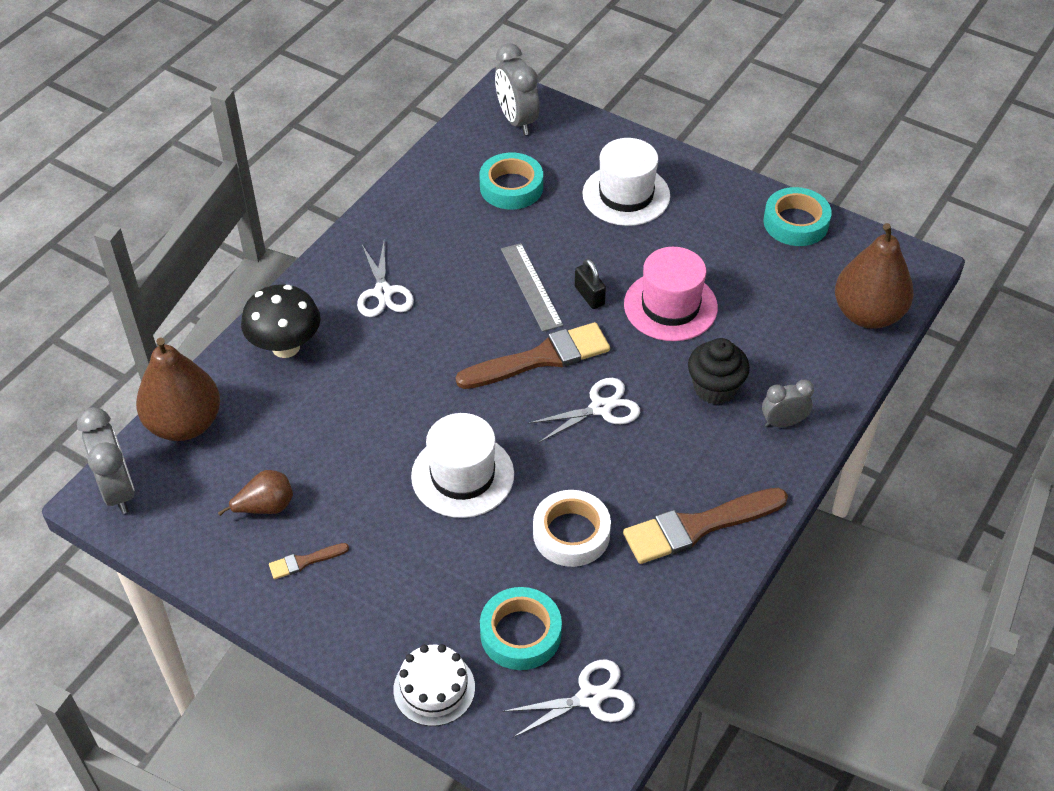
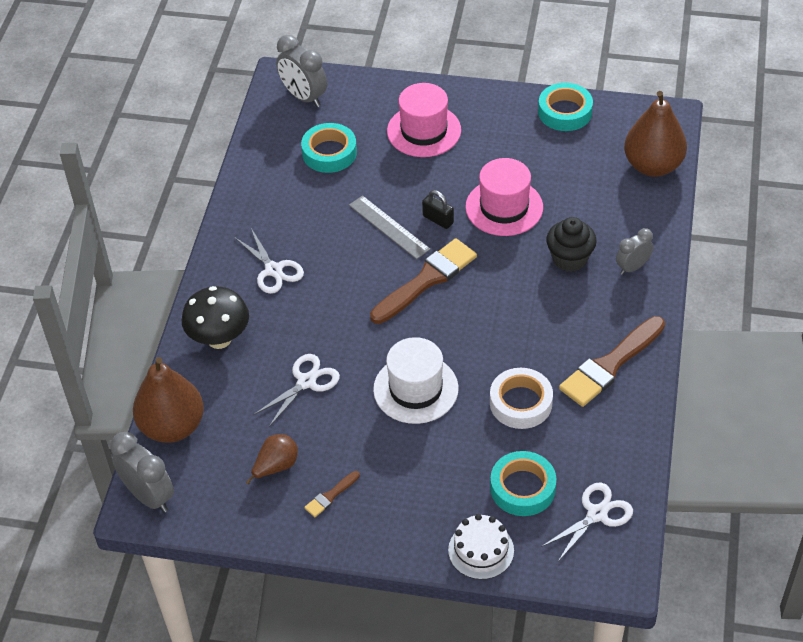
camera: 20 degrees left, 0 degrees up
(601, 408) = (493, 302): white scissors -> white scissors (306, 382)
(626, 195) = (424, 131): white hat -> pink hat

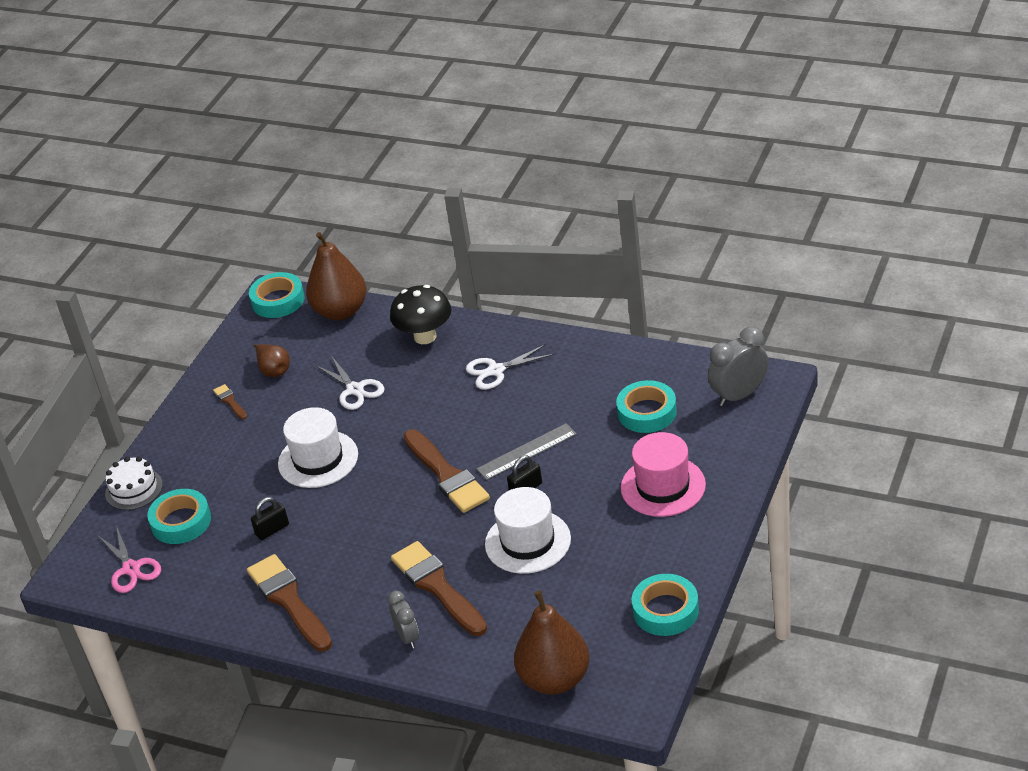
camera: 105 degrees right, 10 degrees down
(149, 496) = (278, 300): grey clock -> turquoise tape
(504, 207) = (528, 542): pink hat -> white hat
(521, 403) = (272, 530): white tape -> black padlock
(569, 259) = (437, 587): black cupcake -> brown brush
(597, 514) = (131, 568): white scissors -> pink scissors

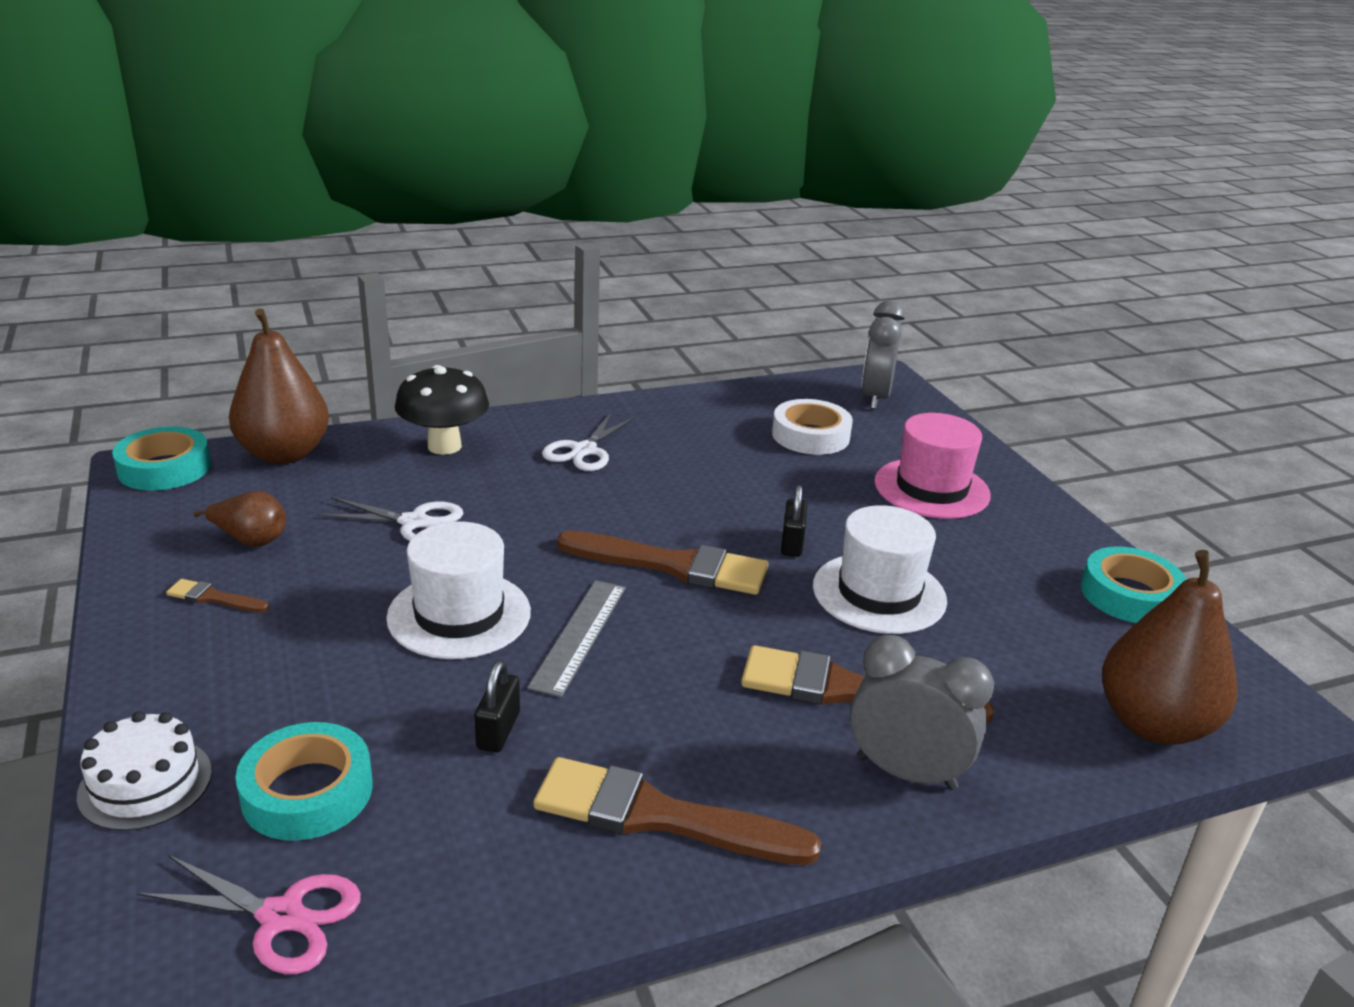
camera: 50 degrees left, 10 degrees down
(408, 637) = (906, 772): grey clock -> grey clock, size x1.59
(527, 452) = (737, 509): grey ruler -> grey ruler (579, 635)
(647, 412) = (810, 435): turquoise tape -> white tape

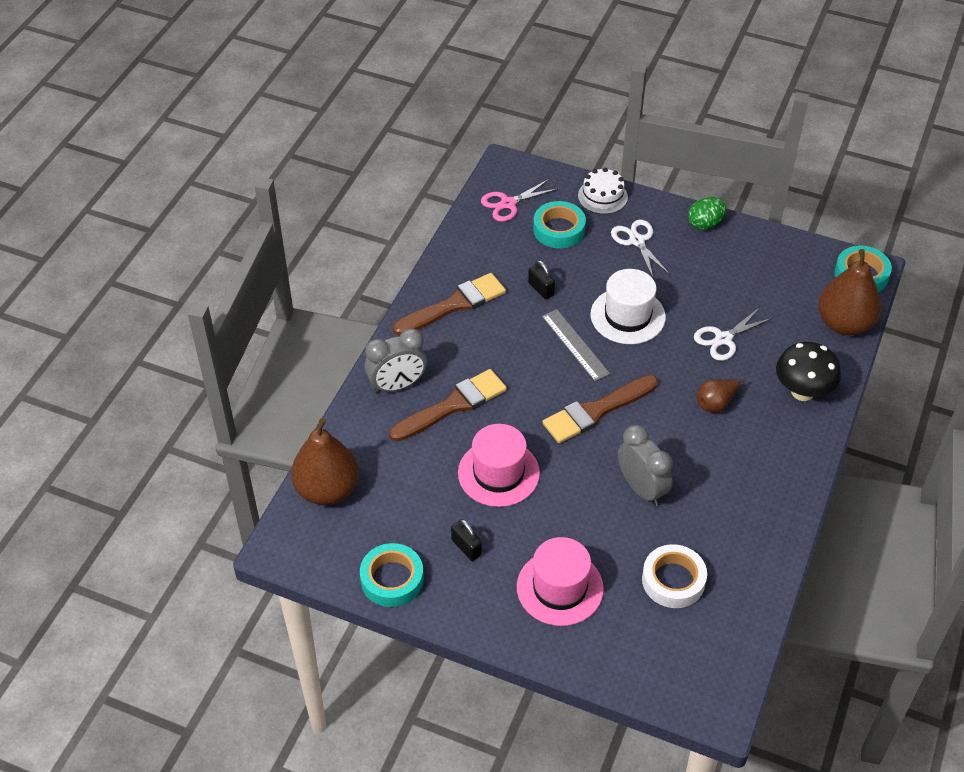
camera: 135 degrees right, 20 degrees up
(143, 629) = (705, 224): none -> green egg
(214, 598) = (712, 250): brown brush -> none
(250, 540) = (755, 278): brown pear -> brown pear (715, 403)
(584, 451) = (746, 450): white scissors -> white scissors (637, 241)
(792, 543) = (570, 473): black padlock -> black padlock (466, 547)
(875, 397) = (695, 670): grey clock -> grey clock (642, 488)
(879, 593) = (498, 473): white hat -> pink hat

